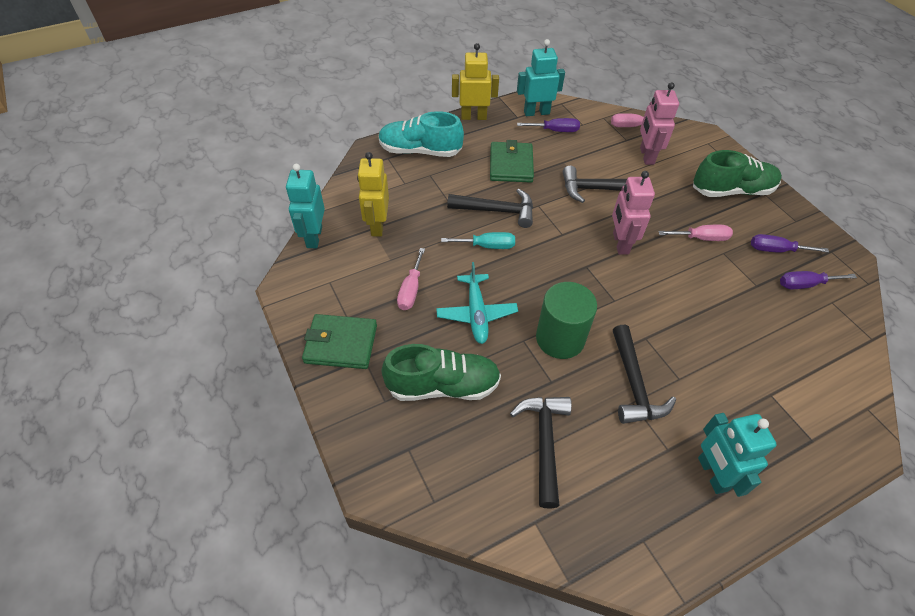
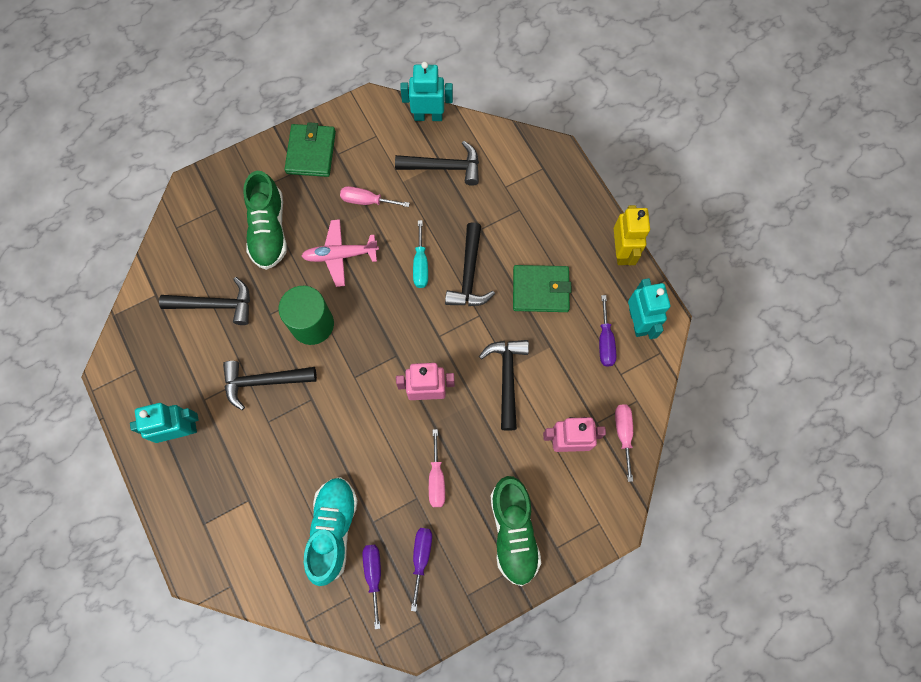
camera: 90 degrees right, 20 degrees up
(377, 225) = (444, 167): yellow robot -> black hammer
(420, 151) = (556, 198): turquoise shoe -> turquoise shoe (333, 530)
(476, 314) = (340, 255): turquoise plane -> pink plane

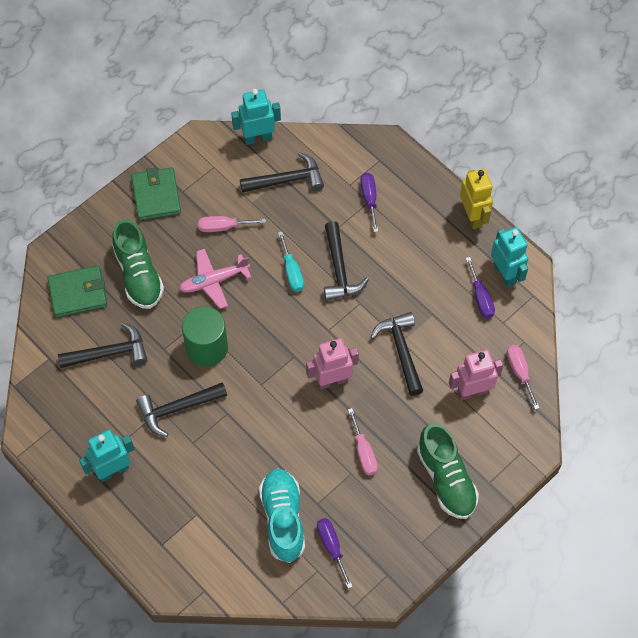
camera: 15 degrees left, 10 degrees down
(421, 558) = (370, 522): purple screwdriver -> purple screwdriver (369, 199)
(540, 290) = (409, 267): green wallet -> green wallet (78, 293)

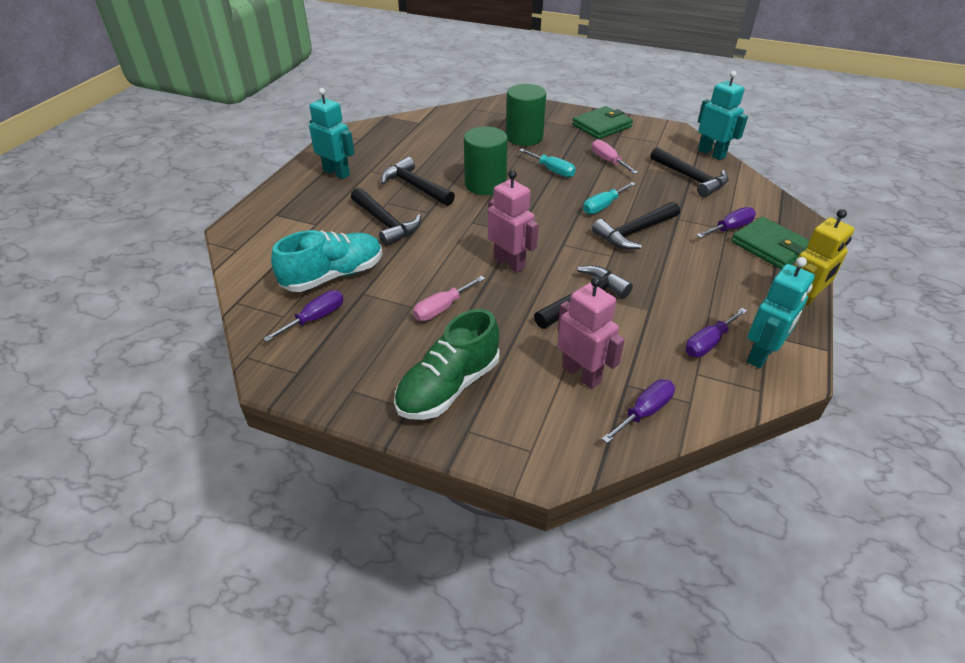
camera: 65 degrees right, 20 degrees down
(78, 293) = (484, 119): green wallet -> green wallet (770, 246)
(109, 353) = (443, 144): black hammer -> black hammer (386, 223)
(138, 275) = (524, 137): green shoe -> green cylinder
(213, 281) = (552, 170): pink plane -> turquoise screwdriver
(519, 372) = (644, 412): pink screwdriver -> purple screwdriver

